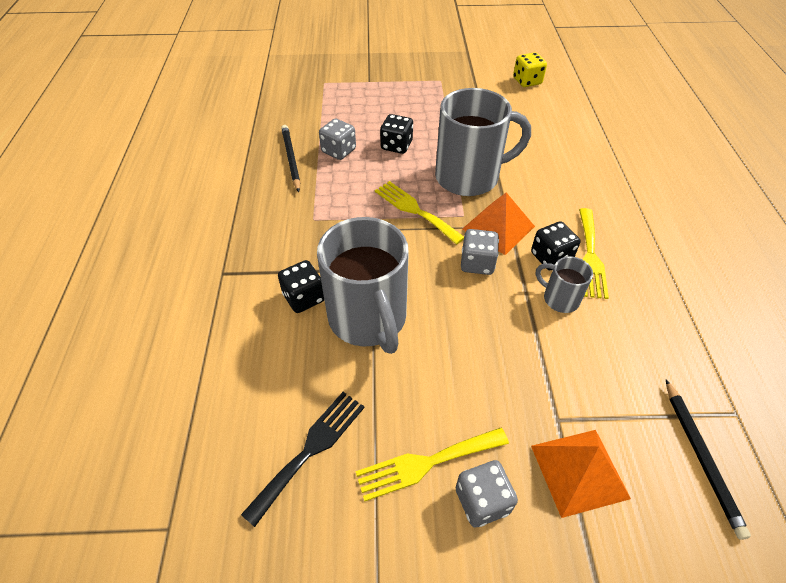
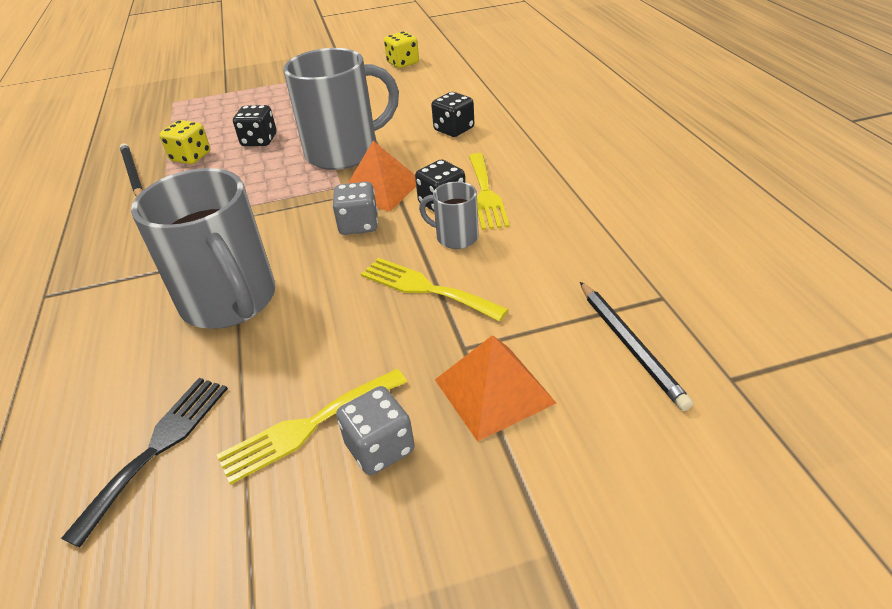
camera: 10 degrees left, 10 degrees down
(304, 297) = (149, 298): black dice -> black dice (454, 129)
(338, 151) = (191, 157): grey dice -> yellow dice
(415, 210) = (283, 192): yellow fork -> yellow fork (426, 288)

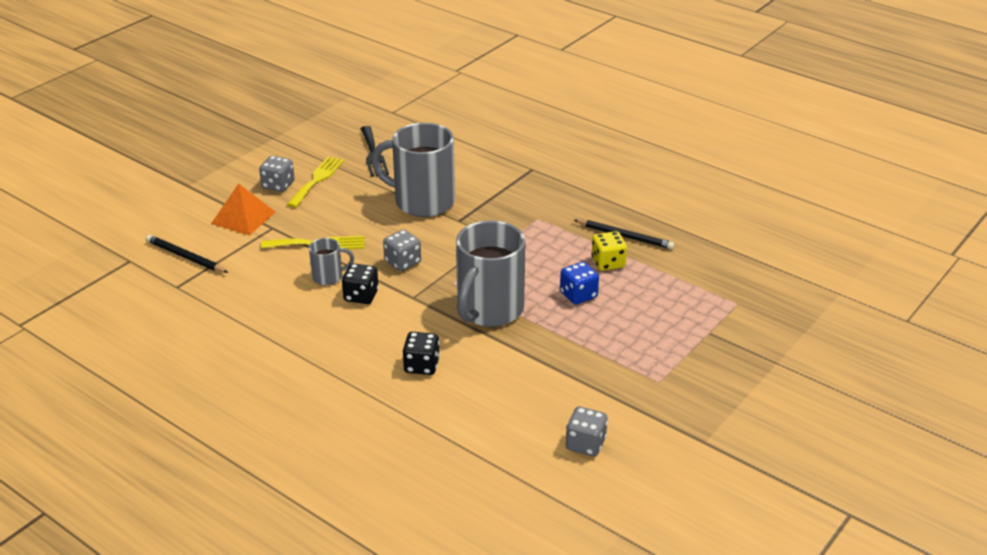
camera: 140 degrees right, 5 degrees down
(259, 140) = (578, 295): black dice -> blue dice
(380, 189) = (419, 290): orange pyramid -> none
(403, 63) = (585, 444): yellow dice -> grey dice
(486, 194) = (336, 313): yellow fork -> none

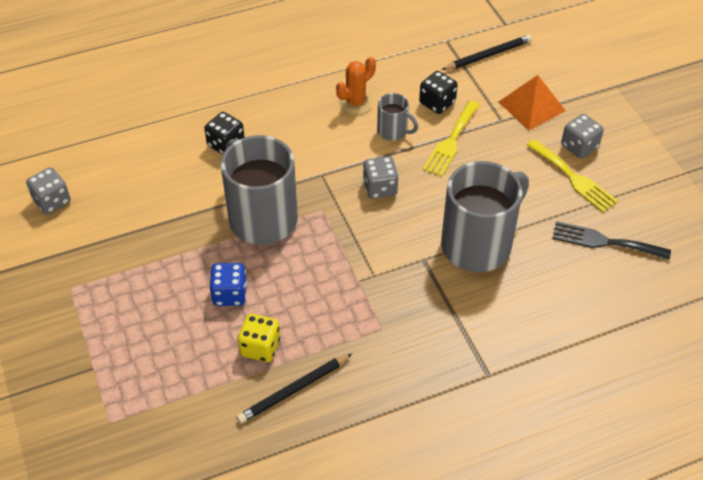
camera: 120 degrees right, 15 degrees up
(306, 310) = (355, 103): none -> orange cactus
(328, 277) = (393, 131): grey mug -> grey mug turned 75 degrees counterclockwise
(361, 296) = (349, 142): black dice -> black dice (437, 103)

